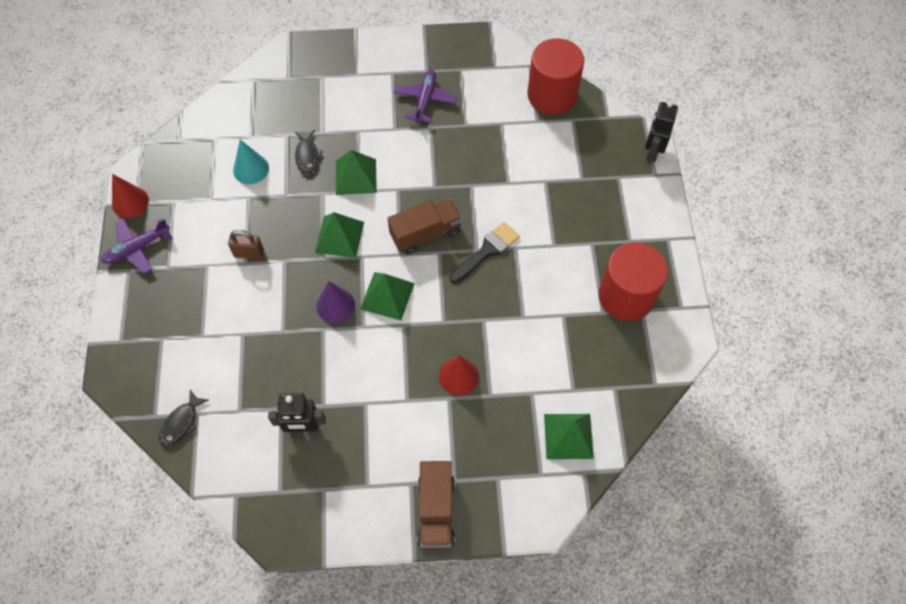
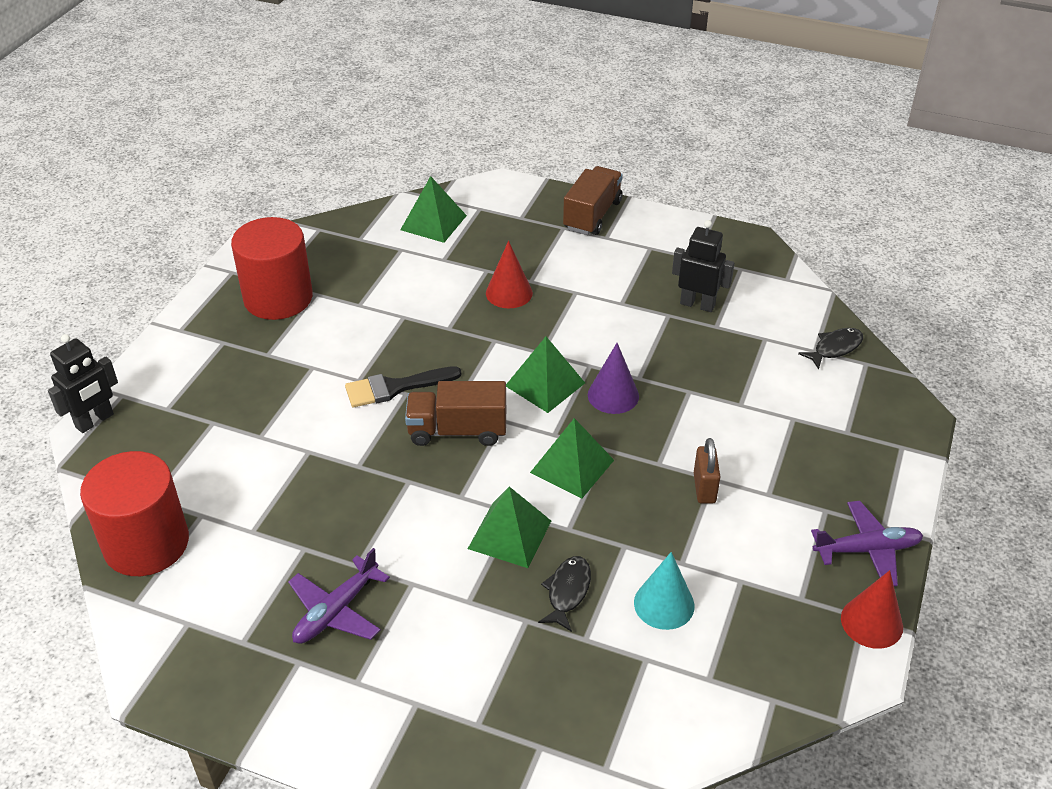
camera: 155 degrees left, 20 degrees down
(249, 253) = (704, 488): brown padlock -> brown padlock turned 60 degrees clockwise

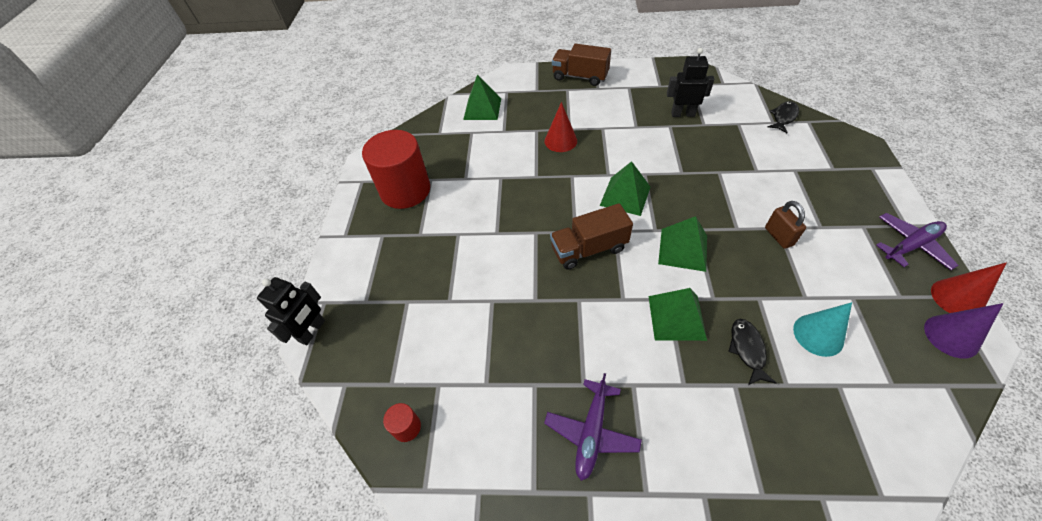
camera: 15 degrees left, 10 degrees up
(146, 543) = (406, 427): red cylinder -> red cylinder, size x0.40
(395, 387) = (526, 230): black brush -> none
(592, 215) = (580, 77): brown truck -> brown truck turned 75 degrees counterclockwise
(613, 395) = (674, 190): purple cone -> purple cone (951, 336)

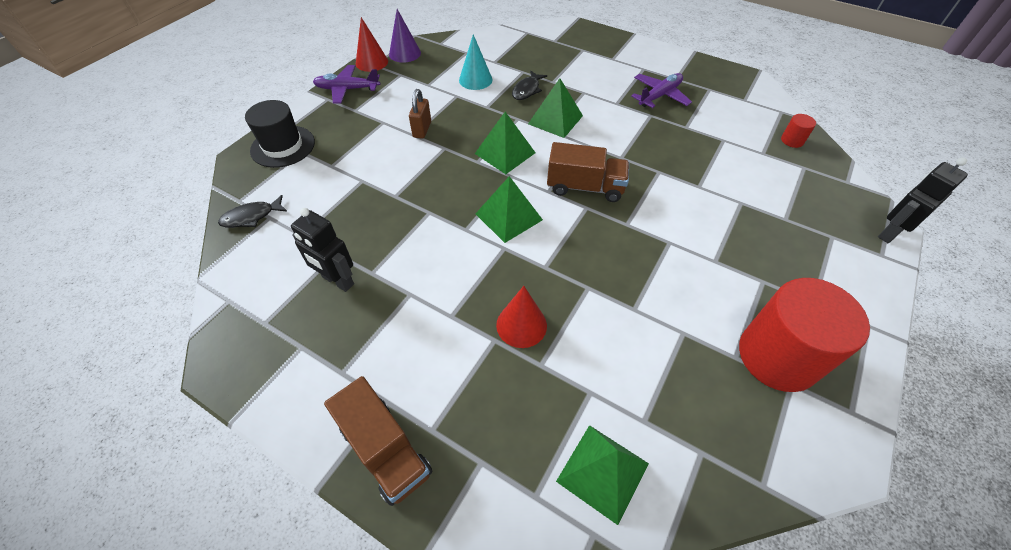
camera: 155 degrees left, 0 degrees up
(853, 165) = (283, 146): none -> black hat

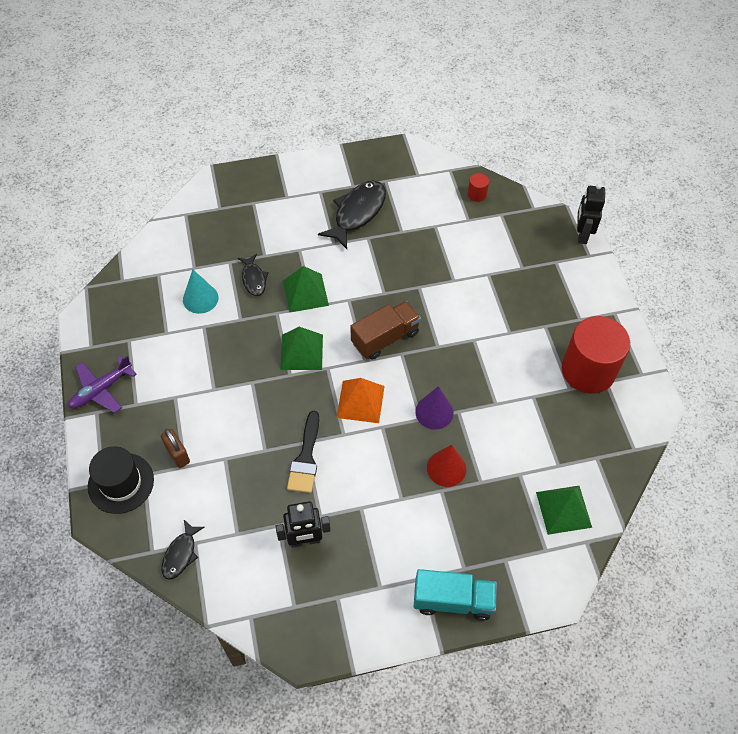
camera: 45 degrees left, 5 degrees up
(372, 62) = (85, 346): red cone -> none
(385, 450) = (452, 600): brown truck -> turquoise truck
(405, 53) = (103, 314): purple cone -> purple cone (434, 412)
(416, 223) = (305, 458): none -> black brush
(422, 130) = (215, 379): brown padlock -> brown padlock (178, 454)
(508, 216) = (360, 401): green pyramid -> orange pyramid
(659, 96) = (357, 213): purple plane -> black fish

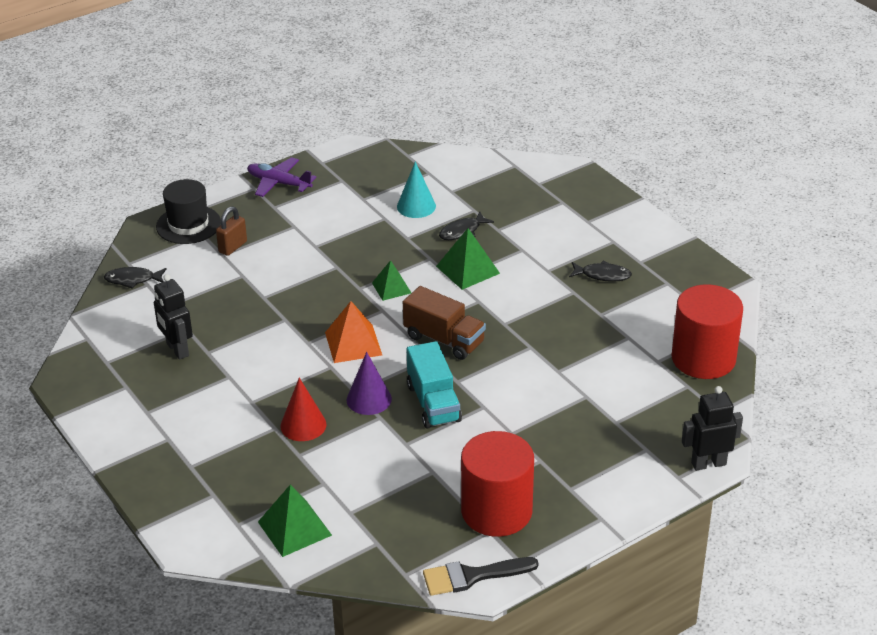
camera: 70 degrees right, 20 degrees down
(301, 352) = (391, 288): green pyramid -> green pyramid, size x0.66
(305, 458) = (267, 325): black brush -> black brush (472, 576)
(357, 213) = (602, 275): black fish -> black fish, size x0.56
(452, 600) = (152, 466): turquoise truck -> turquoise truck (433, 403)
(477, 194) = (703, 358): red cylinder -> red cylinder, size x2.50

